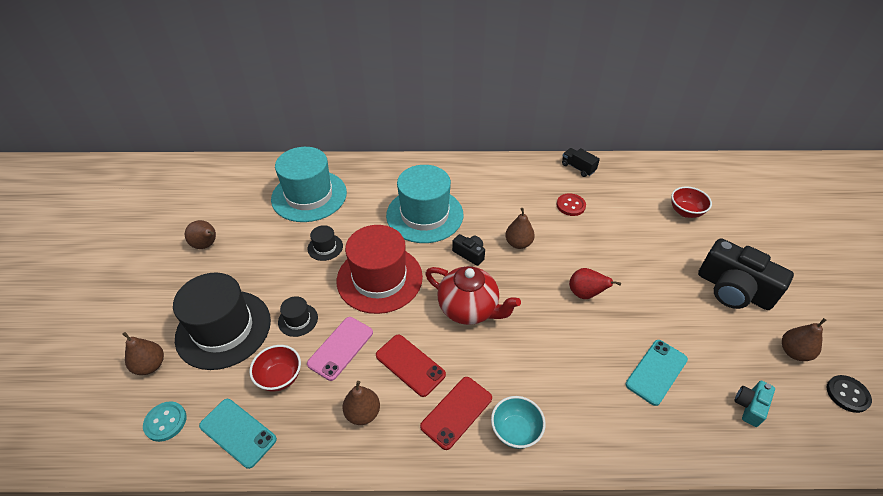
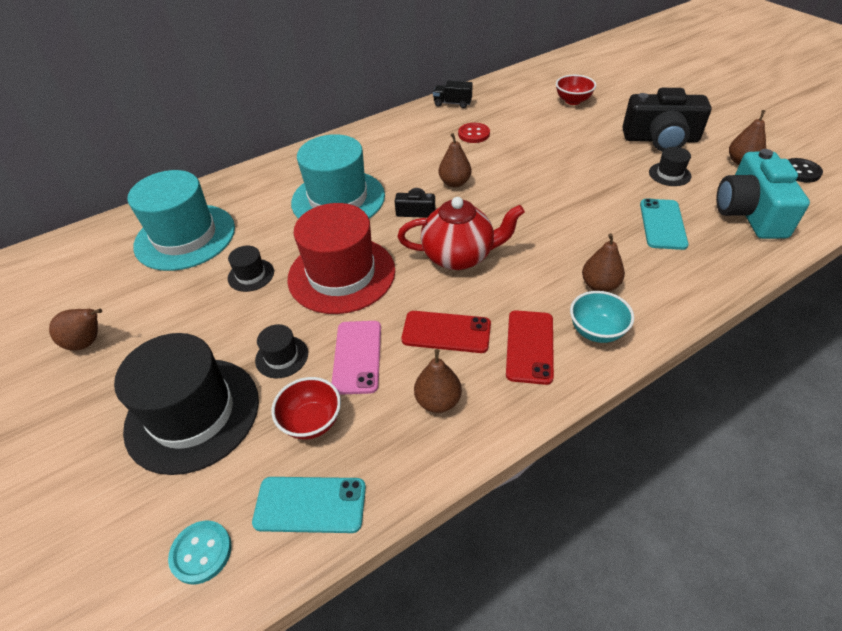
camera: 30 degrees left, 0 degrees up
(150, 365) = (122, 506): brown pear -> brown pear (599, 285)
(585, 294) = (551, 195): red pear -> none
(708, 328) = (669, 174): none -> black hat
(750, 406) = (749, 213): turquoise camera -> turquoise camera, size x2.11

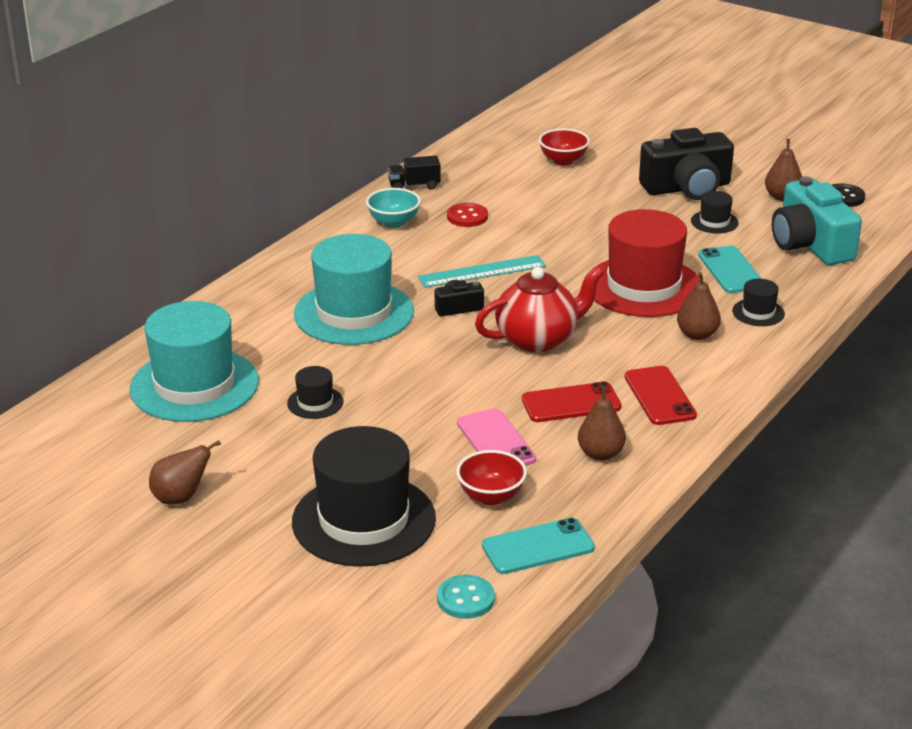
camera: 25 degrees left, 15 degrees down
(282, 357) = (416, 459): black hat -> black hat (758, 312)
(341, 274) = (420, 380): red hat -> red hat (643, 286)
(454, 183) = (482, 272): brown pear -> turquoise ruler
(596, 331) = (714, 371): turquoise bowl -> turquoise bowl (394, 222)

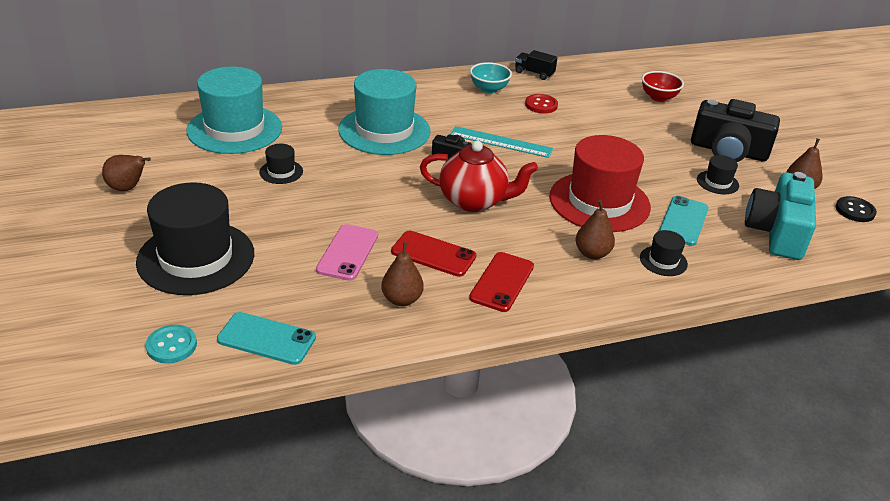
camera: 35 degrees right, 5 degrees up
(491, 496) = (290, 287): red bowl -> none

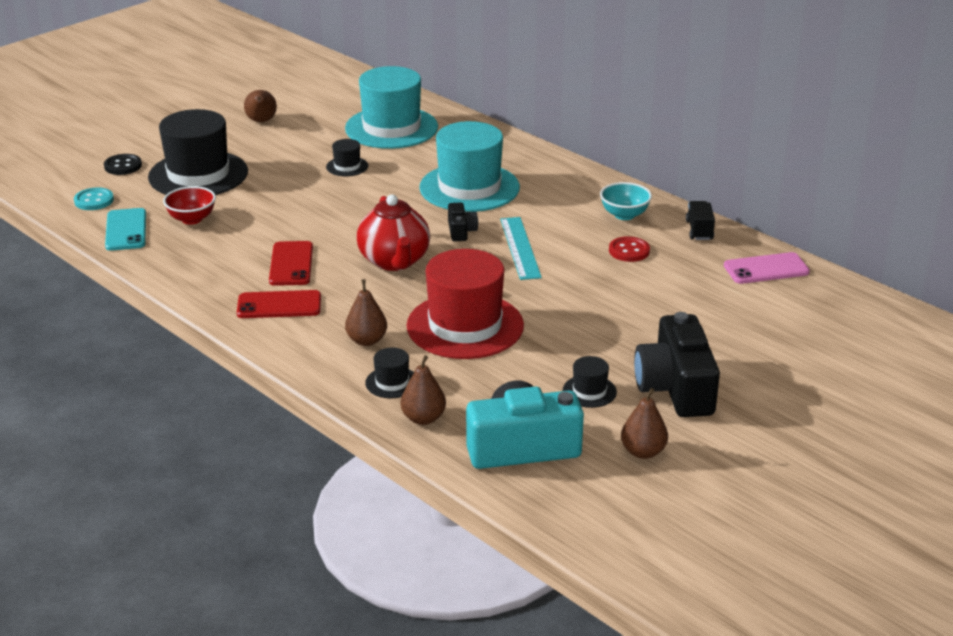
camera: 65 degrees right, 5 degrees down
(348, 252) = (258, 228): pink phone -> pink phone (766, 269)
(402, 299) = (216, 267): brown pear -> brown pear (423, 418)
(658, 97) = (752, 318): red bowl -> red bowl (192, 219)
(683, 221) = (480, 382): turquoise phone -> none
(855, 211) = (635, 501): black button -> black button (123, 166)

